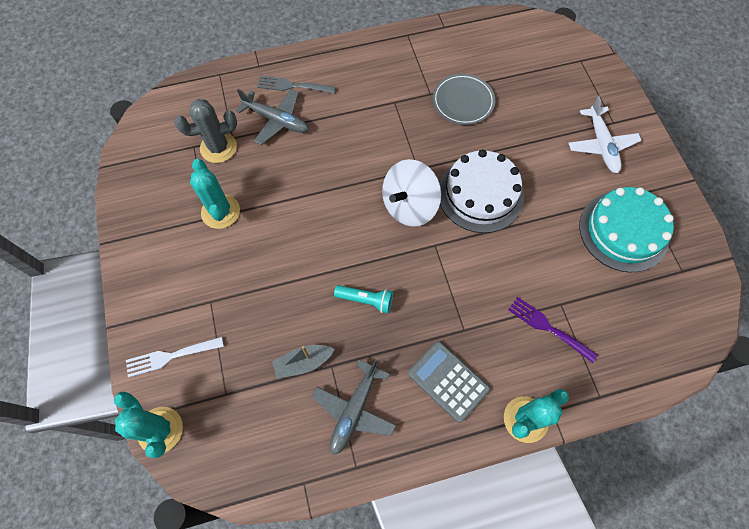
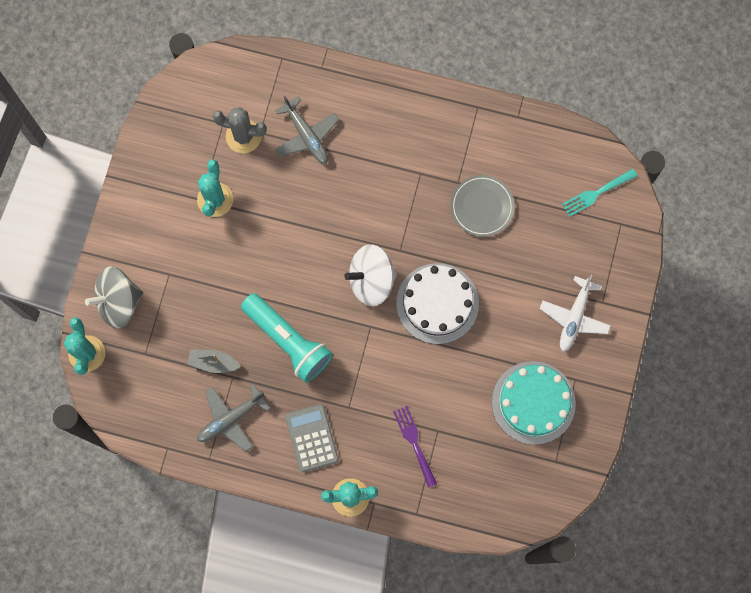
camera: 30 degrees right, 10 degrees up
(170, 356) = (119, 302): white fork -> grey spinning top
(292, 86) = (340, 107): grey fork -> none
(366, 300) = (288, 341): turquoise flashlight -> turquoise flashlight, size x2.00
(545, 49) = (596, 193): none -> turquoise fork

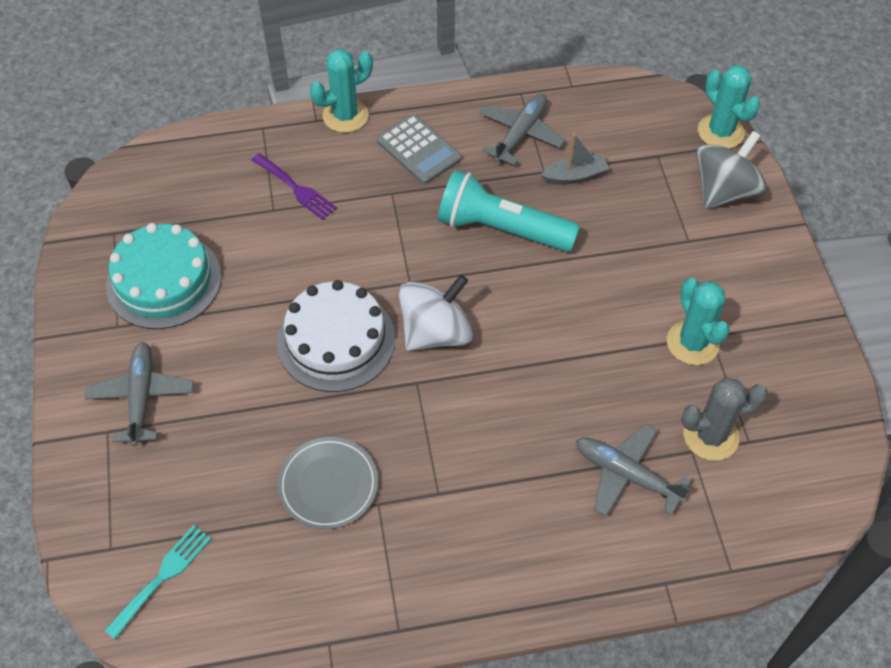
camera: 155 degrees right, 20 degrees down
(574, 317) = (141, 397): white plane -> grey plane

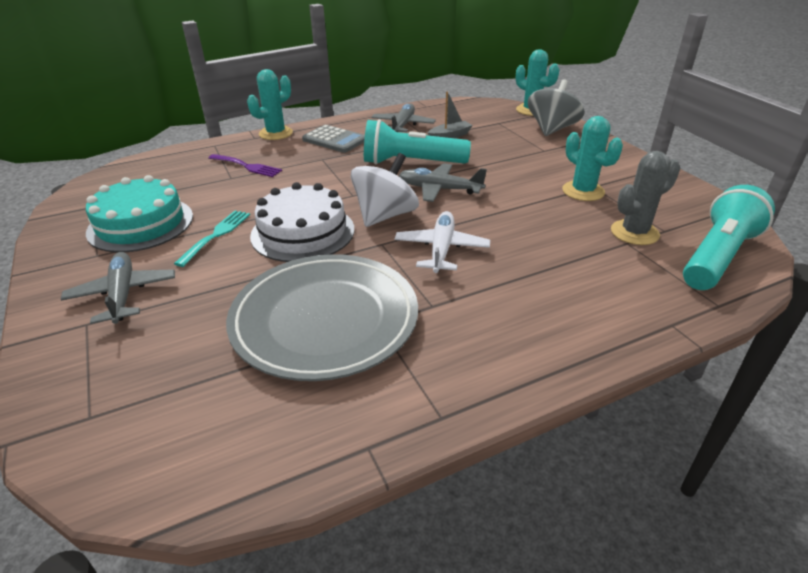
camera: 15 degrees left, 20 degrees down
(162, 577) = (155, 430): turquoise fork -> turquoise fork (216, 235)
(328, 485) = (325, 319): grey plate -> grey plate, size x1.87
(479, 408) = (441, 249): none -> white plane
(627, 475) = (587, 265): grey plane -> grey plane (439, 189)
(781, 500) = (718, 256): none -> turquoise flashlight

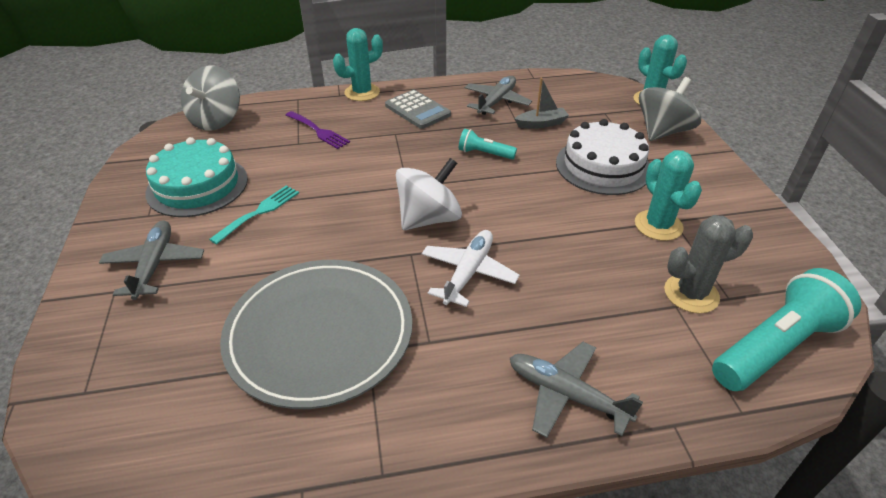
camera: 15 degrees right, 5 degrees up
(138, 171) = (217, 120): none -> grey spinning top
(303, 232) = (340, 224): white cake -> white cake (603, 166)
(411, 163) = (484, 153): turquoise flashlight -> turquoise flashlight, size x0.50
(439, 189) = (499, 194): grey plane -> grey plane (566, 395)

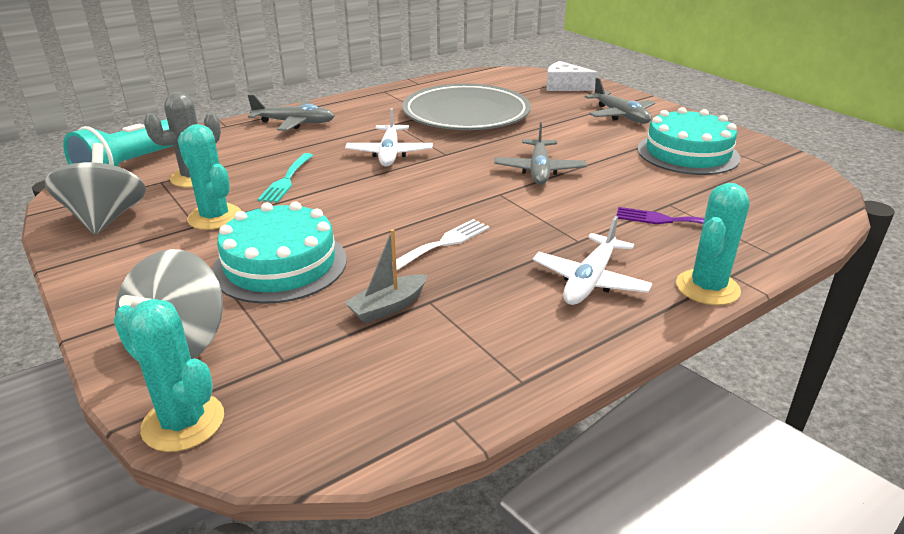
camera: 155 degrees right, 10 degrees down
(104, 372) = (564, 86): none -> white cheese
(217, 120) = (801, 204): grey spinning top -> grey spinning top (106, 219)
(259, 212) = (603, 150): turquoise fork -> turquoise fork (287, 180)
(417, 110) = (590, 280): grey calculator -> white plane
(429, 218) = (452, 176): white spinning top -> none
(484, 153) = (443, 243): turquoise flashlight -> white fork
(496, 102) = (485, 330): grey plane -> grey plane (539, 170)
(603, 166) = (280, 264): white cake -> turquoise cake

